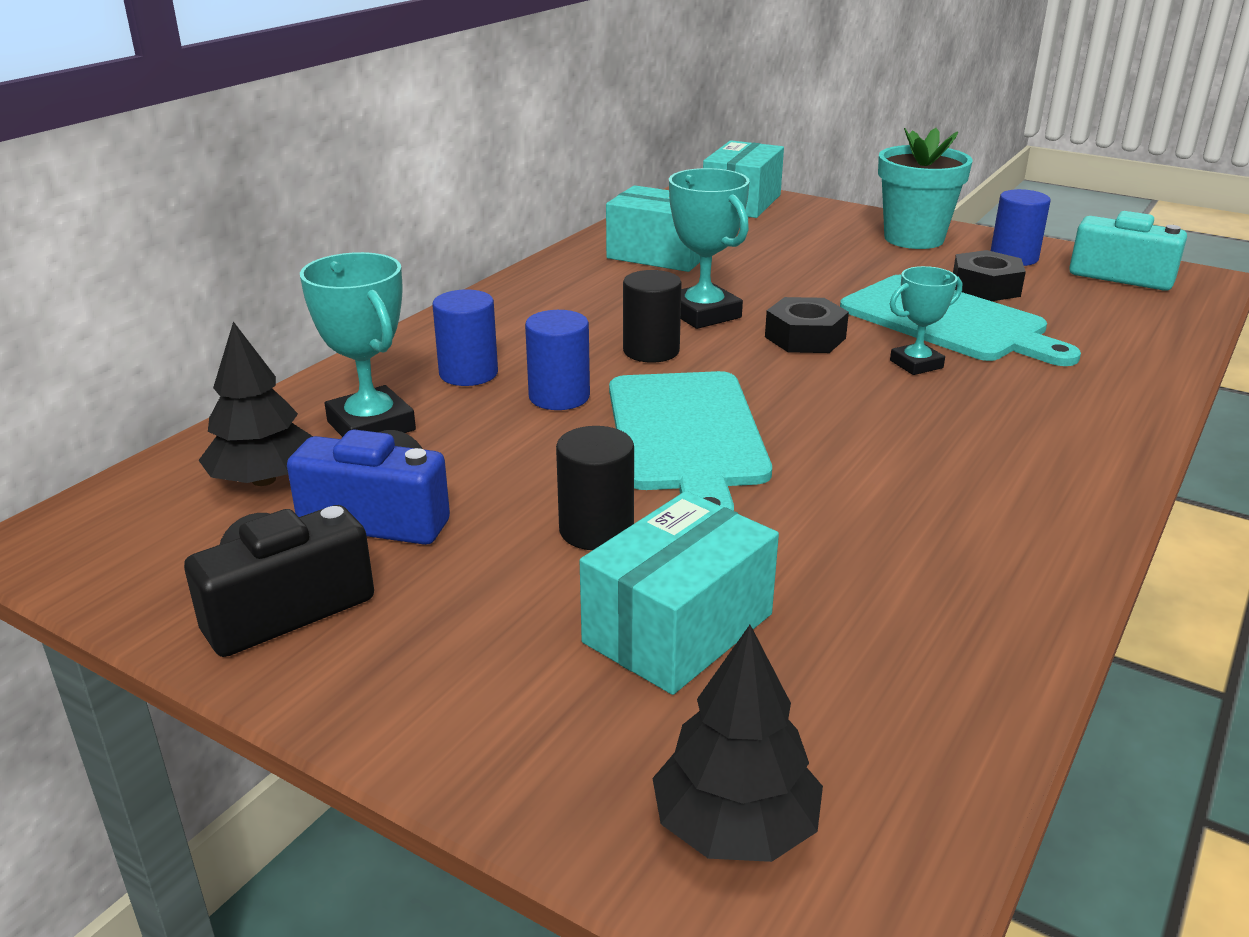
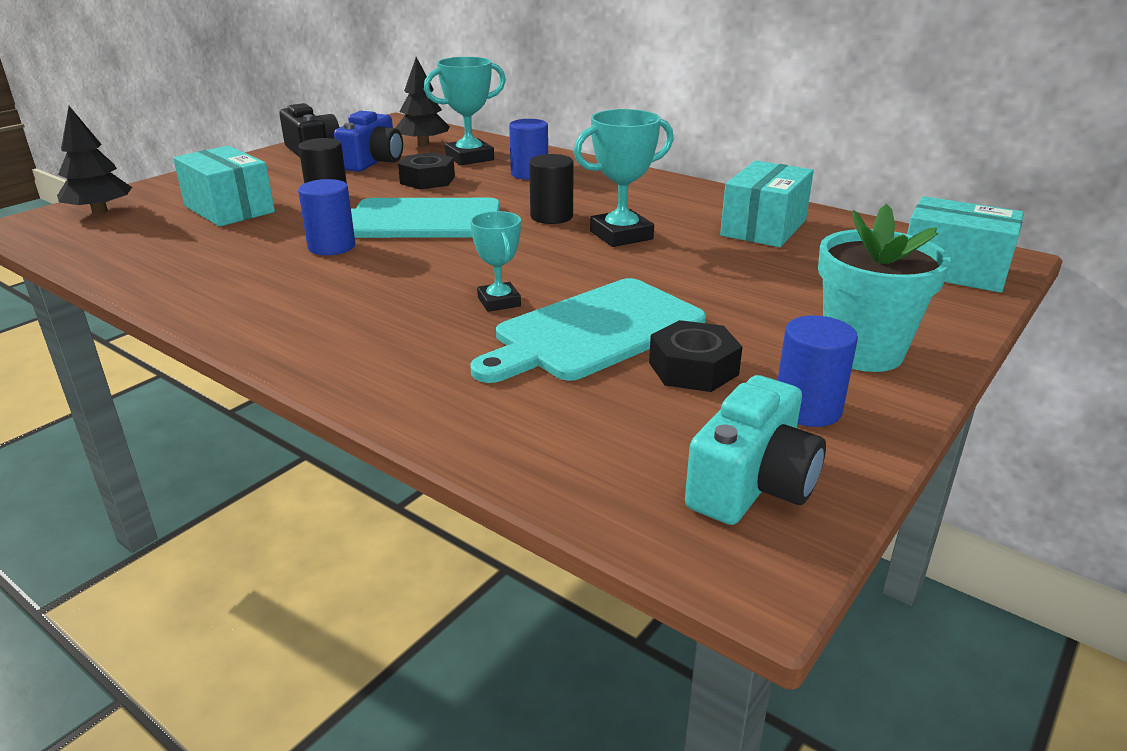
camera: 95 degrees right, 0 degrees up
(559, 397) = (488, 193): blue cylinder -> blue cylinder (331, 247)
(805, 337) = (566, 266): black nut -> black nut (427, 180)

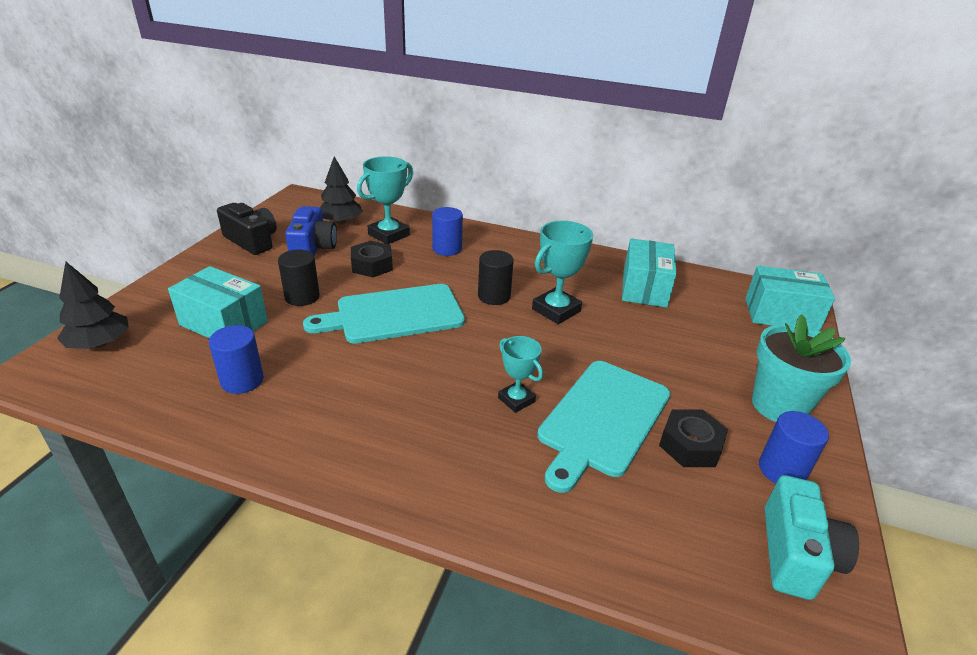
camera: 20 degrees left, 5 degrees up
(331, 247) = (345, 357): blue cylinder -> blue cylinder (242, 380)

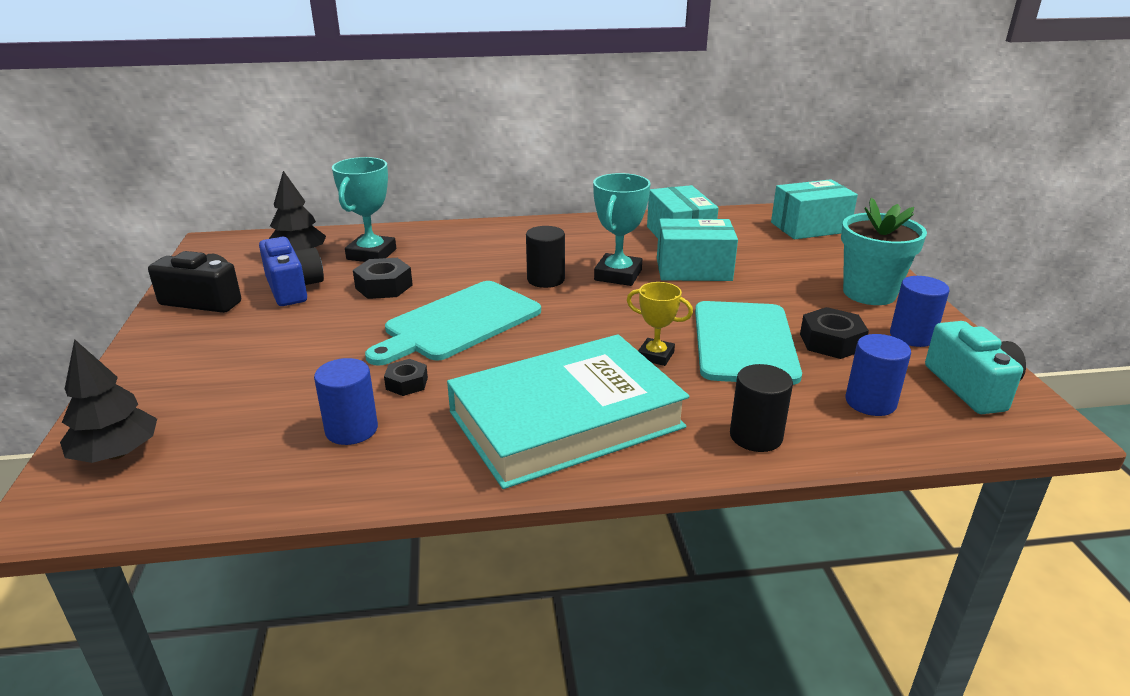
camera: 25 degrees left, 5 degrees down
(224, 323) = (264, 386): turquoise box -> turquoise box (693, 269)
(302, 297) = (334, 336): black cylinder -> black cylinder (756, 436)
(312, 355) = (406, 383): none -> black nut
(391, 433) = (566, 420): none -> turquoise book
(447, 249) = (452, 251): blue cylinder -> blue cylinder (870, 402)
(516, 400) = (655, 356): turquoise trophy -> yellow trophy

